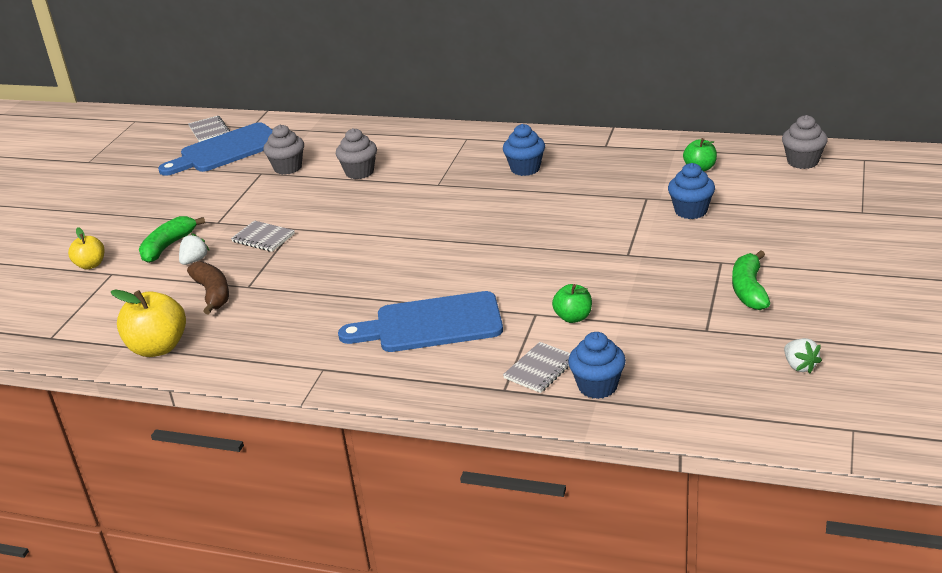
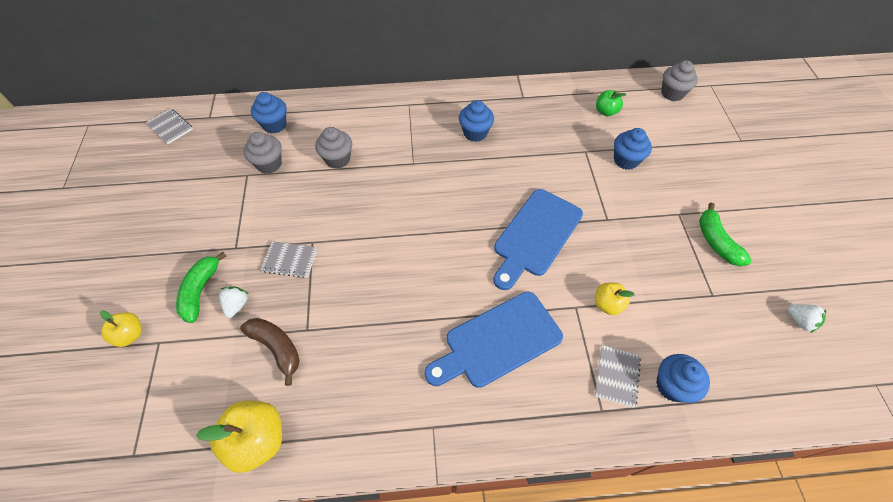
camera: 25 degrees left, 25 degrees up
(226, 150) = (199, 150): blue cutting board -> blue cutting board (535, 235)
(312, 139) = (274, 125): none -> blue cupcake
(573, 317) = (607, 304): green apple -> yellow apple

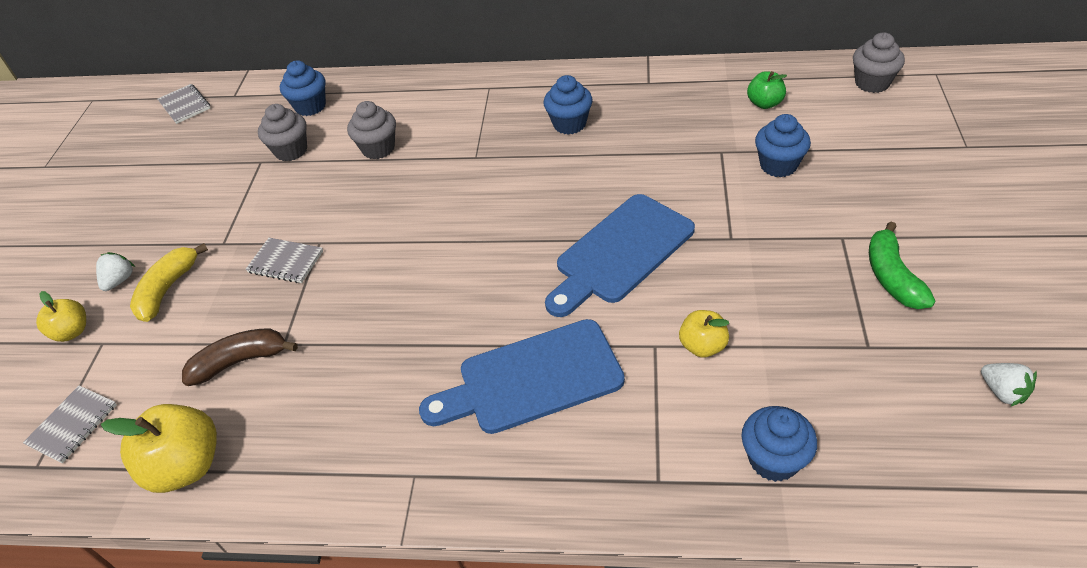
camera: 15 degrees right, 10 degrees down
(201, 291) = (168, 289): green banana -> yellow banana
(237, 305) = (206, 308): white strawberry -> white strawberry (120, 280)
(276, 348) = (240, 361): brown banana -> brown banana turned 75 degrees counterclockwise
(617, 376) = (692, 439): grey notebook -> grey notebook (73, 425)

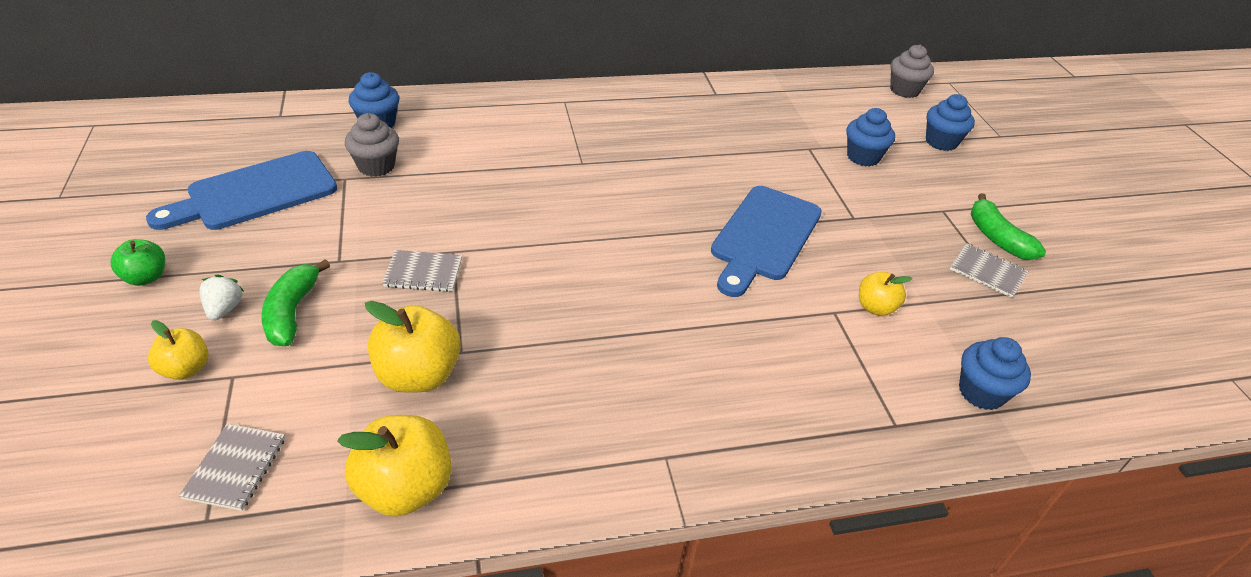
camera: 25 degrees left, 5 degrees down
(168, 289) = (292, 312): yellow banana -> green banana
(185, 105) = (222, 127): grey notebook -> grey notebook (987, 272)
(240, 361) = (418, 375): brown banana -> yellow apple
(378, 148) = (475, 160): grey cupcake -> none
(532, 379) = (737, 354): blue cutting board -> blue cutting board (255, 193)
(569, 124) = (660, 130): blue cupcake -> blue cupcake (941, 142)
(764, 103) = (826, 108): green apple -> green apple (146, 277)
(1002, 392) = (1121, 316): white strawberry -> none

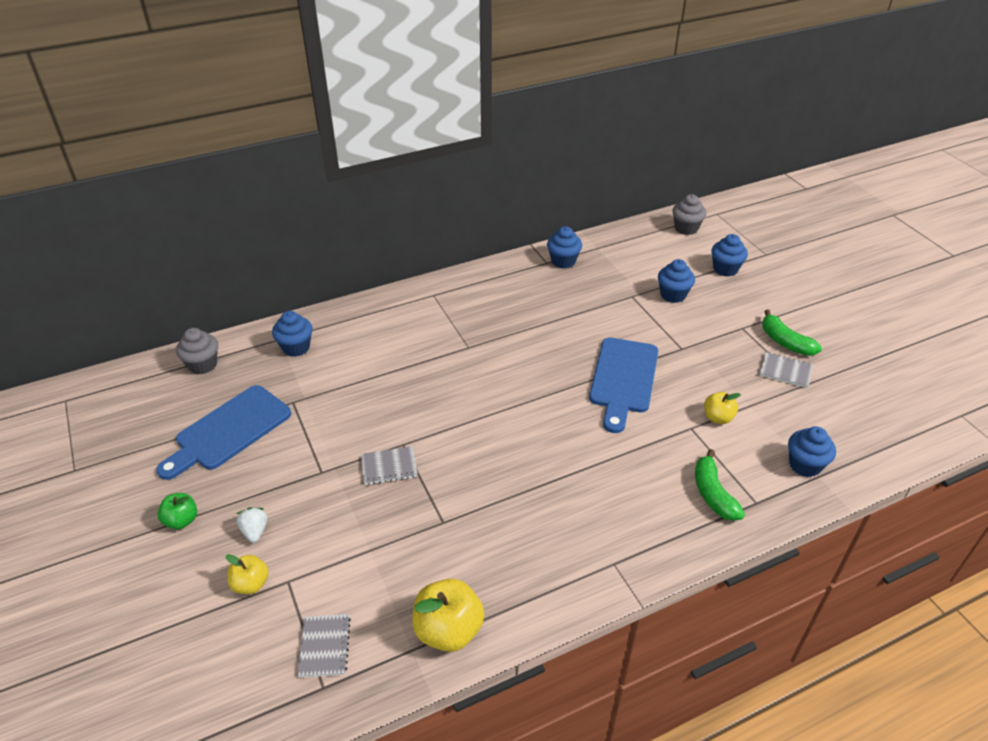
camera: 10 degrees left, 0 degrees up
(292, 312) = (307, 521): green banana -> green banana (713, 494)
(376, 166) = (312, 386): grey cupcake -> grey cupcake (203, 365)
(418, 375) = (421, 547): yellow apple -> none
(737, 96) = (563, 261): none -> blue cupcake

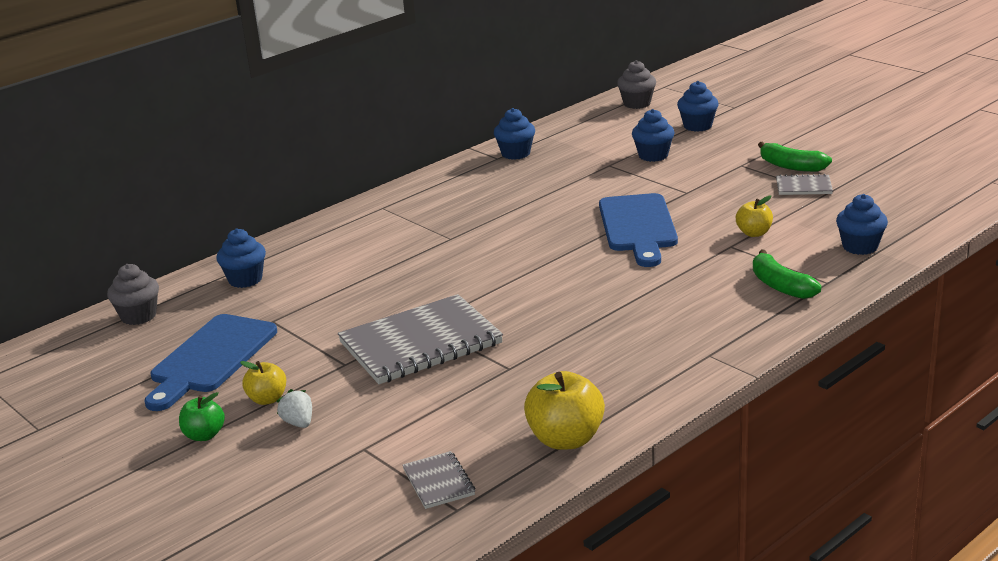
camera: 15 degrees left, 15 degrees down
(251, 584) = (322, 460): yellow apple -> yellow apple (267, 399)
(389, 467) = (420, 343): grey notebook -> grey notebook, size x2.19

